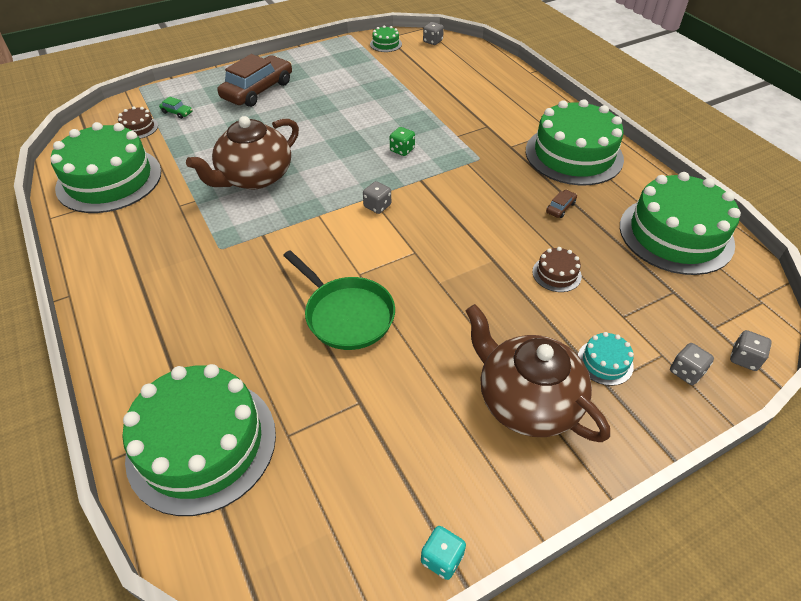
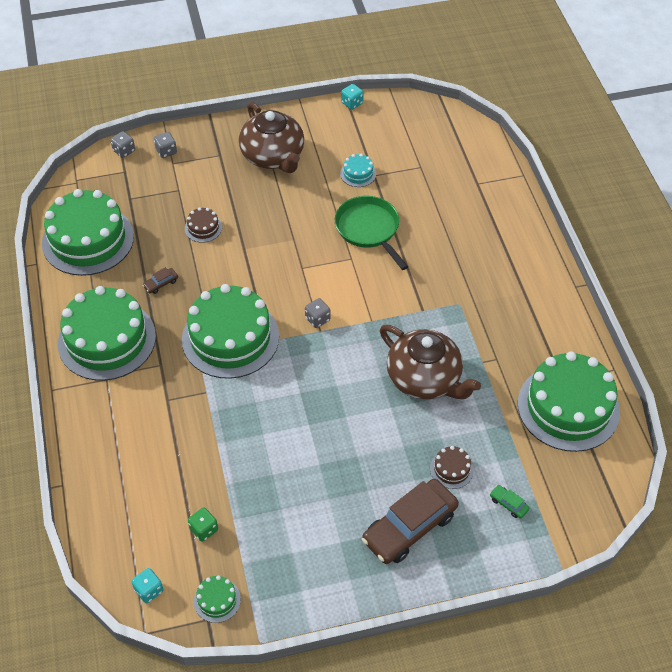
camera: 165 degrees left, 5 degrees up
(138, 128) = (551, 484): brown cake -> brown cake (451, 469)
(202, 444) = (471, 172): green cake -> green cake (230, 338)
(254, 177) = (425, 379): brown teapot -> brown teapot turned 75 degrees clockwise
(402, 150) = (270, 384): green dice -> green dice (204, 529)
(432, 41) = (149, 590): grey dice -> turquoise dice
(605, 362) = (212, 166): turquoise cake -> turquoise cake (358, 173)

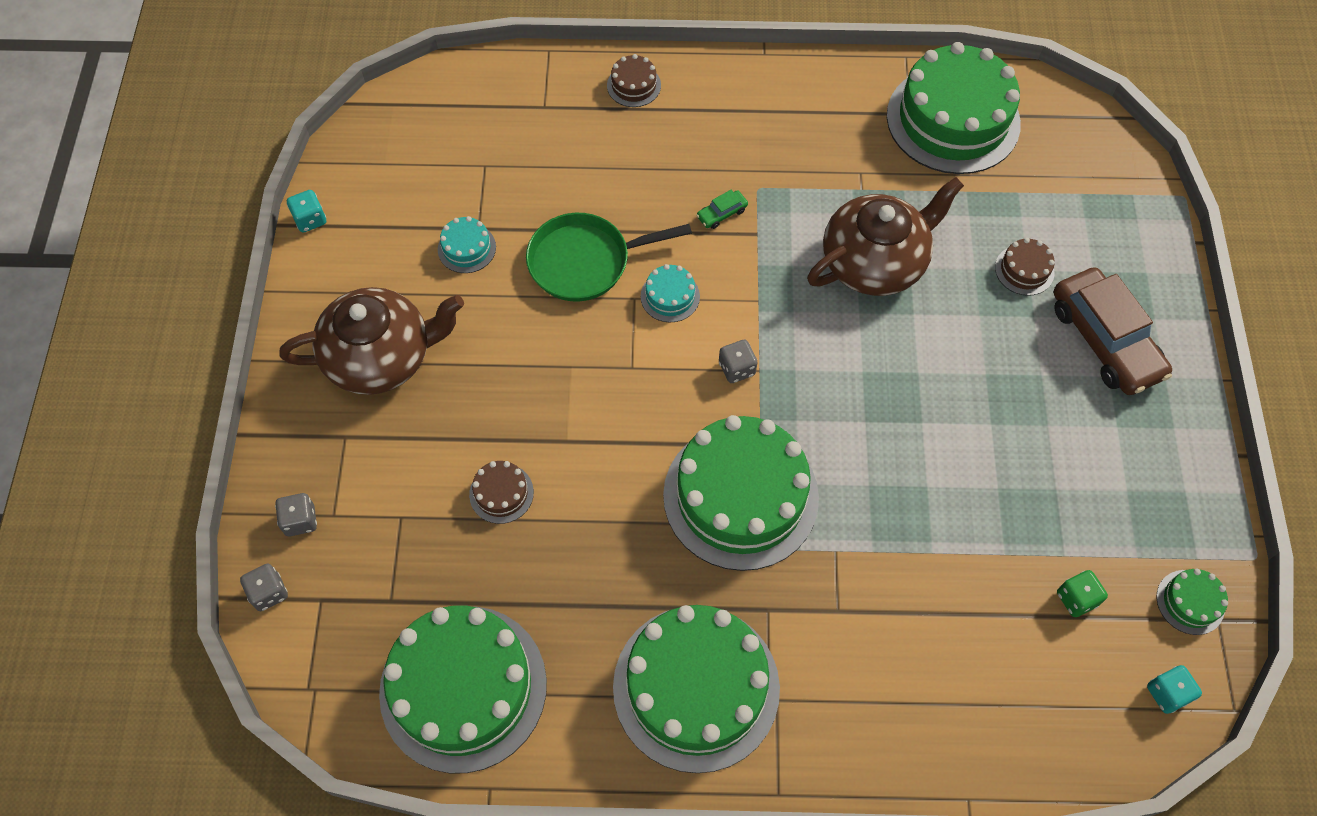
camera: 75 degrees left, 10 degrees up
(161, 283) = (601, 581): brown car -> none
(358, 275) = (670, 296): none -> turquoise cake
(508, 504) = (1084, 223): green car -> green car (722, 213)
(515, 223) = (634, 85): none -> brown cake

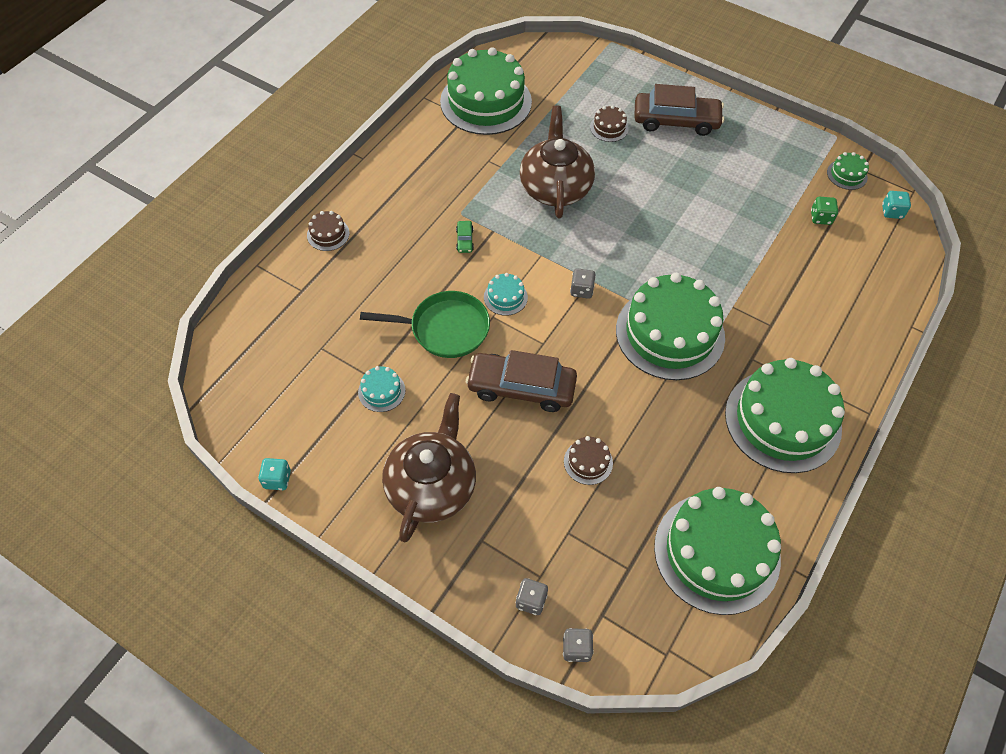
camera: 60 degrees left, 5 degrees down
(557, 376) = (521, 387): none -> brown car
(585, 261) = (445, 329): green pan -> green pan turned 105 degrees counterclockwise

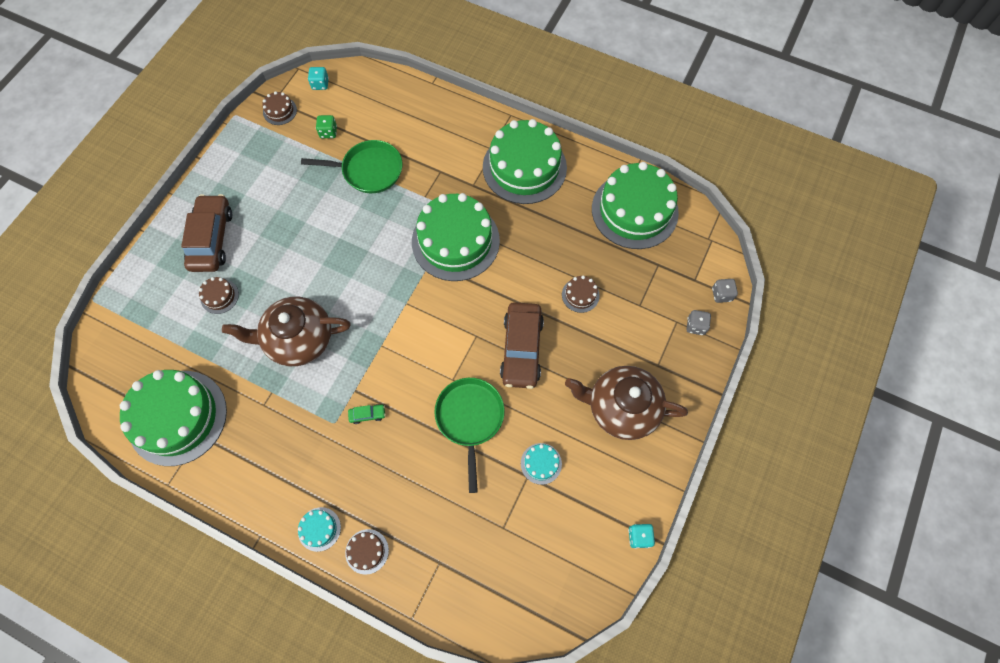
camera: 95 degrees left, 10 degrees up
(505, 297) = (431, 371): turquoise cake -> turquoise cake (319, 529)
(581, 290) = (418, 309): grey dice -> none
(768, 254) = (369, 170): none -> green pan
(847, 174) = (280, 111): green cake -> brown cake

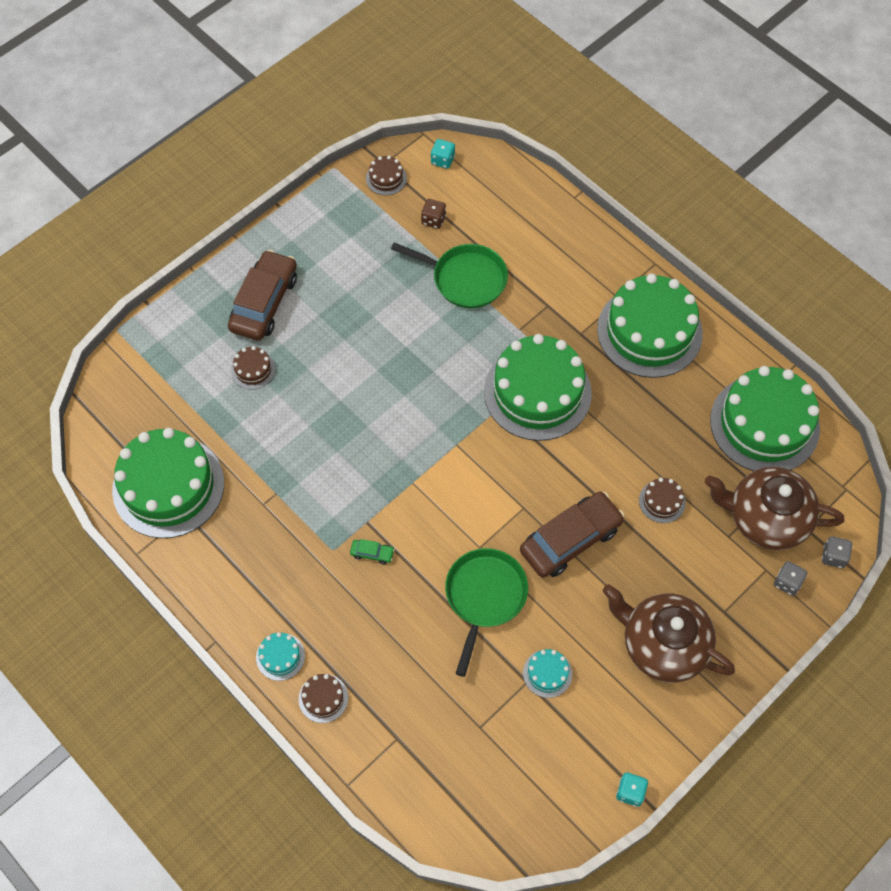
camera: 20 degrees right, 5 degrees down
(298, 339) = (323, 445): brown teapot -> brown teapot (766, 518)
(328, 132) = (433, 220): green dice -> brown dice
(521, 349) = (570, 540): brown car -> brown car turned 150 degrees counterclockwise

